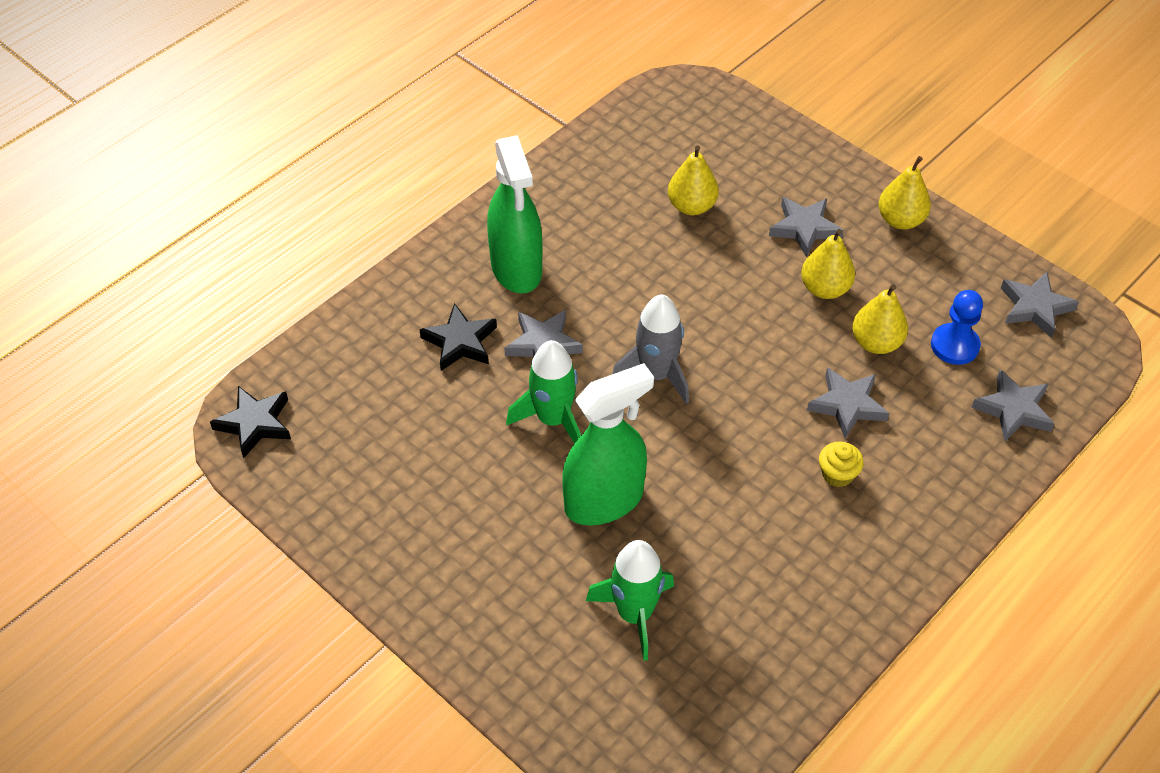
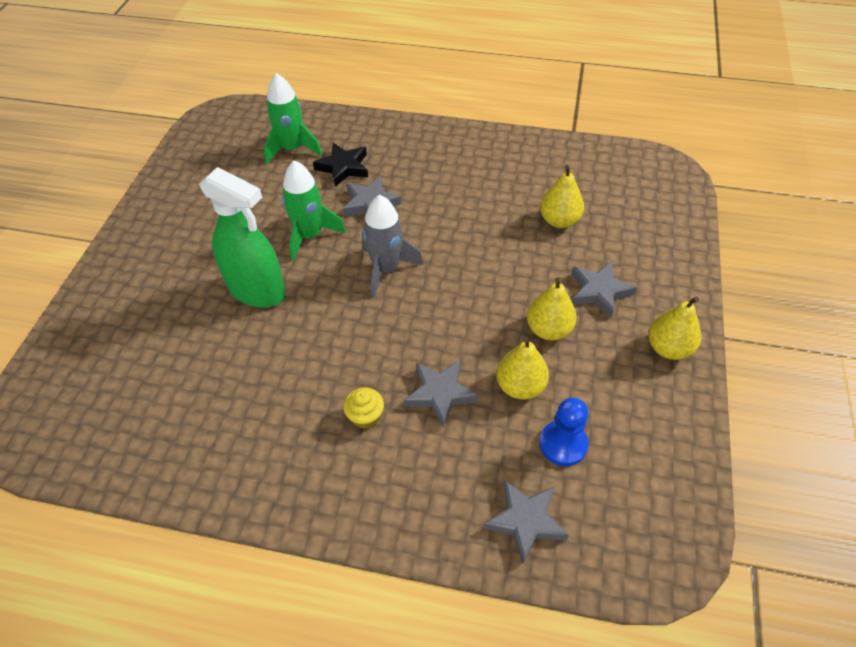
camera: 60 degrees right, 0 degrees up
(255, 424) = (223, 118): black star -> none
(516, 268) = (424, 164): green spray bottle -> none
(634, 614) = (168, 348): green rocket -> green rocket (292, 149)
(1035, 307) = (662, 491): grey star -> none

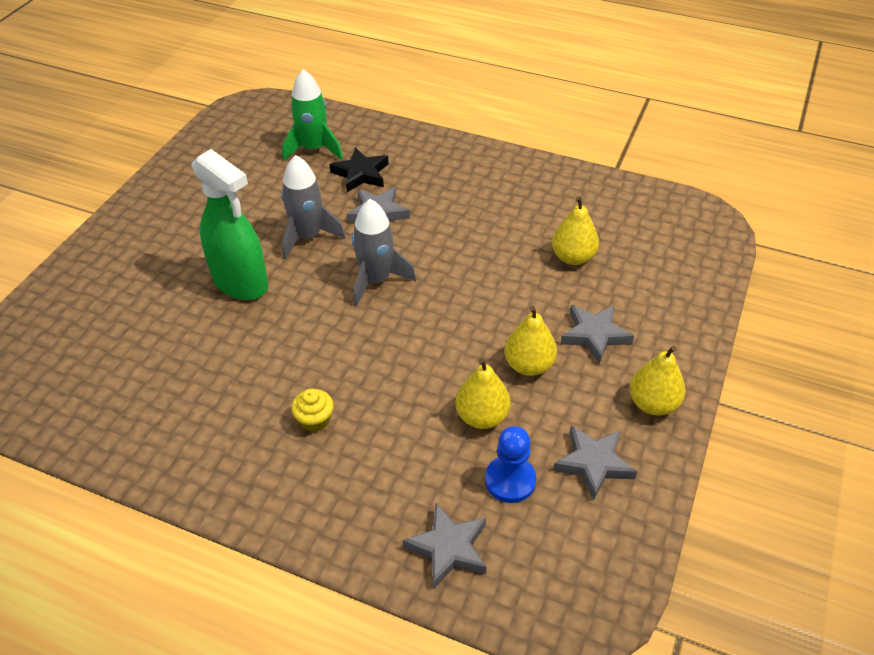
camera: 10 degrees right, 5 degrees down
(310, 235) = (308, 237): green rocket -> grey rocket
(440, 394) = (396, 410): grey star -> grey star (593, 463)

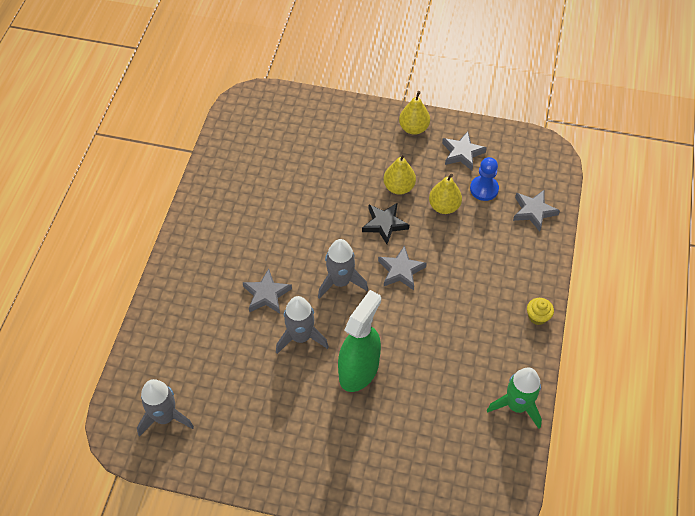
camera: 100 degrees left, 10 degrees up
(253, 133) = (165, 417): none -> grey rocket
(313, 149) = (186, 360): green rocket -> green rocket (517, 406)
(315, 420) = (470, 292): yellow cupcake -> yellow cupcake (537, 316)
(361, 174) = (218, 316): black star -> black star (384, 224)
(573, 257) = (297, 170): yellow pear -> none
(594, 335) = (366, 156): grey star -> grey star (401, 270)

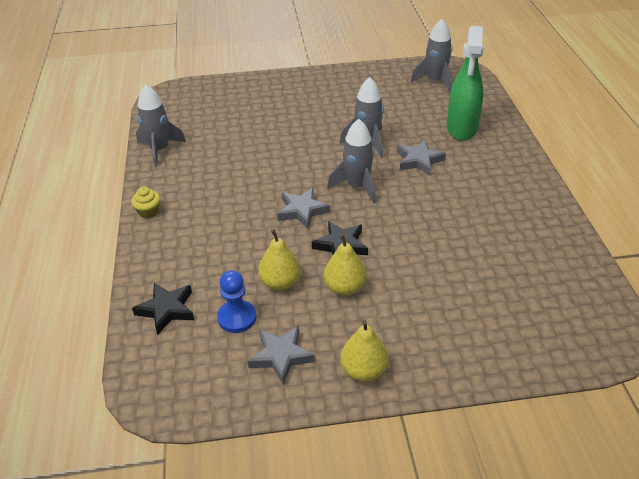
camera: 160 degrees right, 15 degrees down
(359, 370) = (304, 137): green spray bottle -> green spray bottle (461, 128)
(517, 406) = (159, 150): green rocket -> grey rocket
(533, 211) = (166, 310): grey star -> black star

